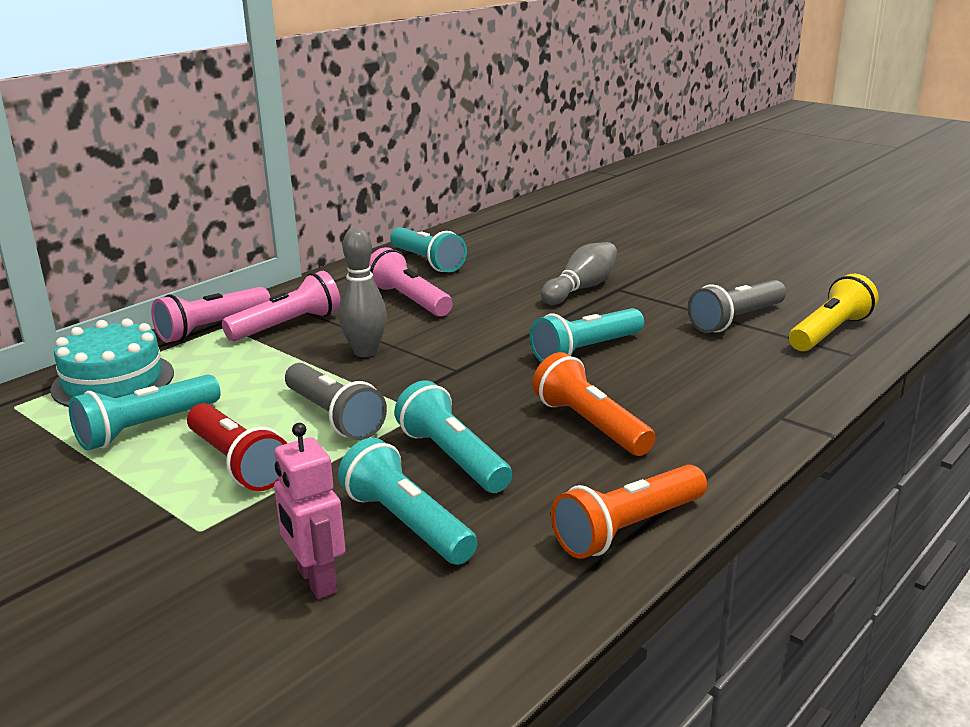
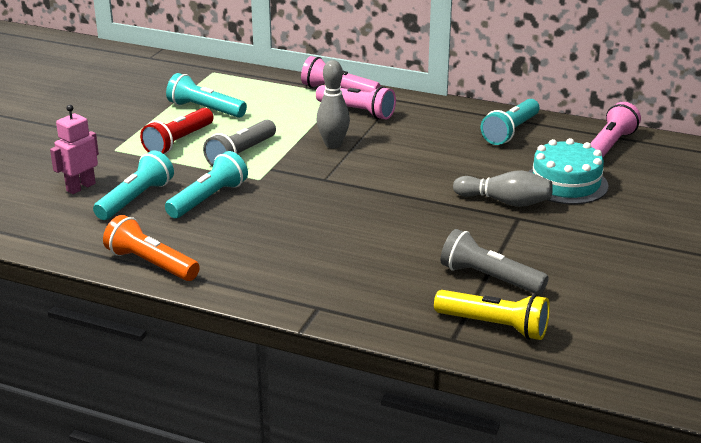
camera: 70 degrees right, 5 degrees up
(113, 381) = (253, 86): turquoise cake -> turquoise cake (566, 183)
(409, 300) = (428, 140): pink flashlight -> pink flashlight (609, 146)
(586, 351) = (384, 220): turquoise flashlight -> none
(590, 425) = (270, 236): orange flashlight -> none

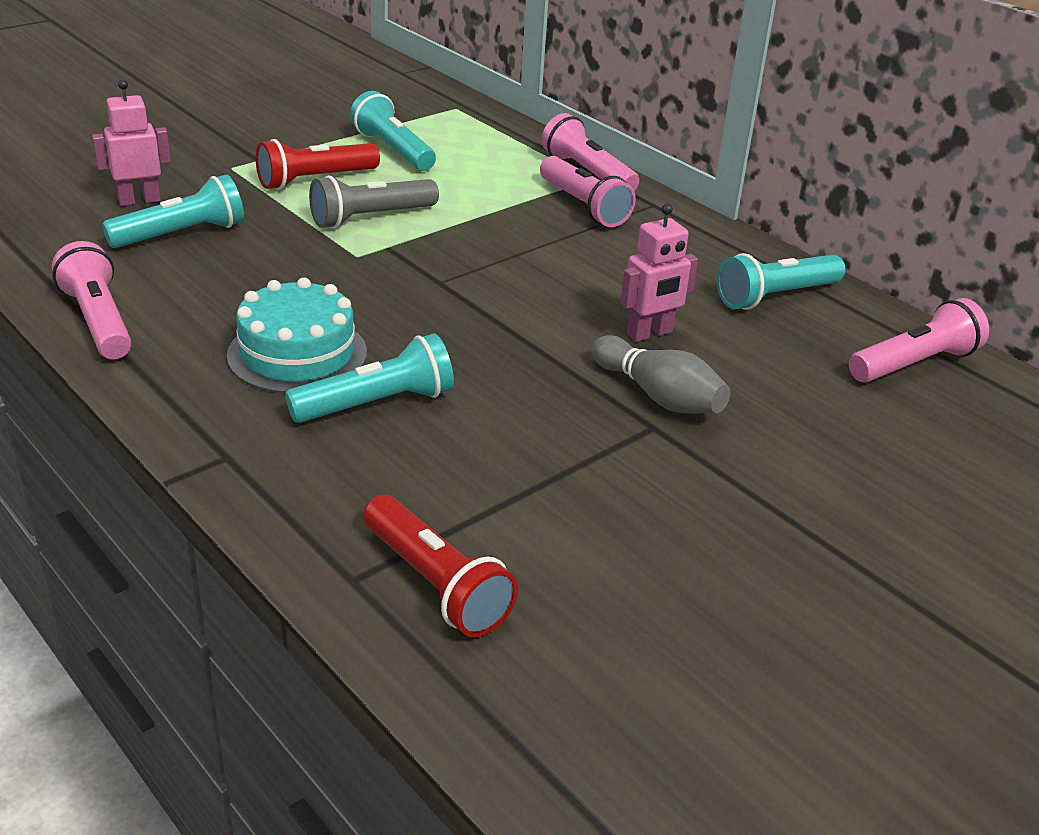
camera: 25 degrees right, 5 degrees up
(151, 264) = (98, 321): orange flashlight -> pink flashlight
(208, 199) = (265, 261): turquoise flashlight -> turquoise flashlight (377, 404)
(333, 144) = (503, 239): grey bowling pin -> none
(467, 171) = (650, 334): none -> pink robot
(489, 278) = (510, 504): grey flashlight -> none
(494, 326) = (436, 584): yellow flashlight -> red flashlight
(566, 183) = (783, 399): turquoise cake -> turquoise cake (297, 354)

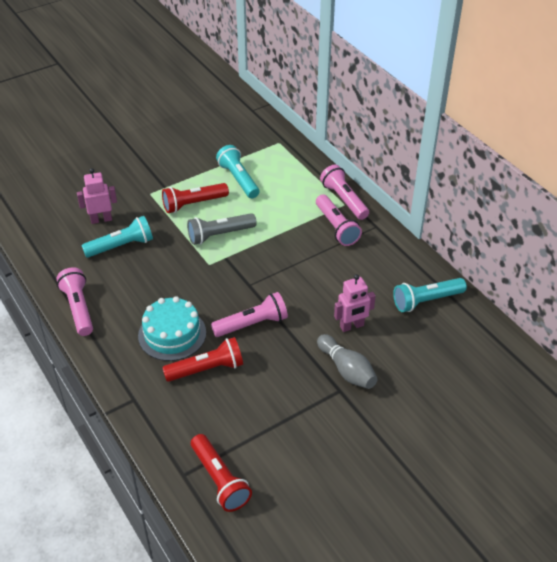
camera: 10 degrees right, 10 degrees up
(377, 404) = (207, 369): turquoise flashlight -> red flashlight
(914, 364) = (488, 353): pink flashlight -> pink flashlight (252, 324)

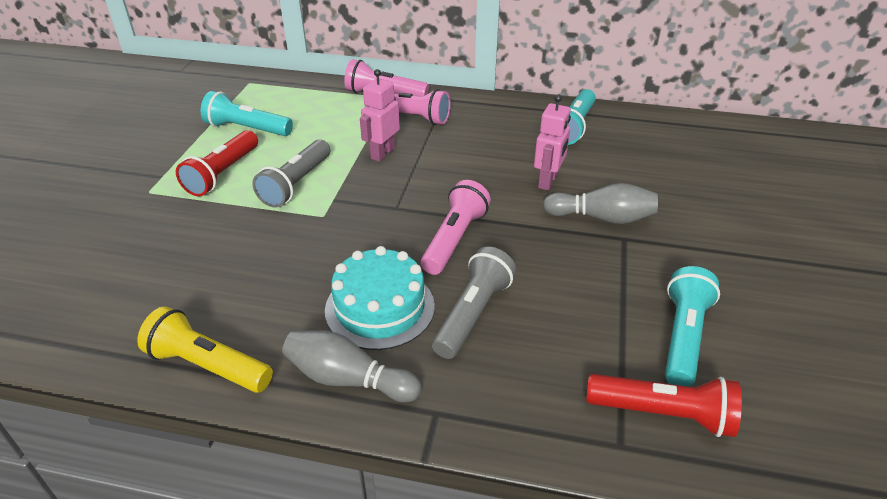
camera: 45 degrees left, 5 degrees down
(78, 308) = (208, 365): pink flashlight -> yellow flashlight
(101, 219) = (110, 251): pink robot -> pink robot (382, 153)
(120, 357) = (348, 379): none -> grey bowling pin
(121, 246) = (179, 261): turquoise flashlight -> turquoise flashlight (683, 337)
(207, 369) = (473, 313): red flashlight -> grey flashlight

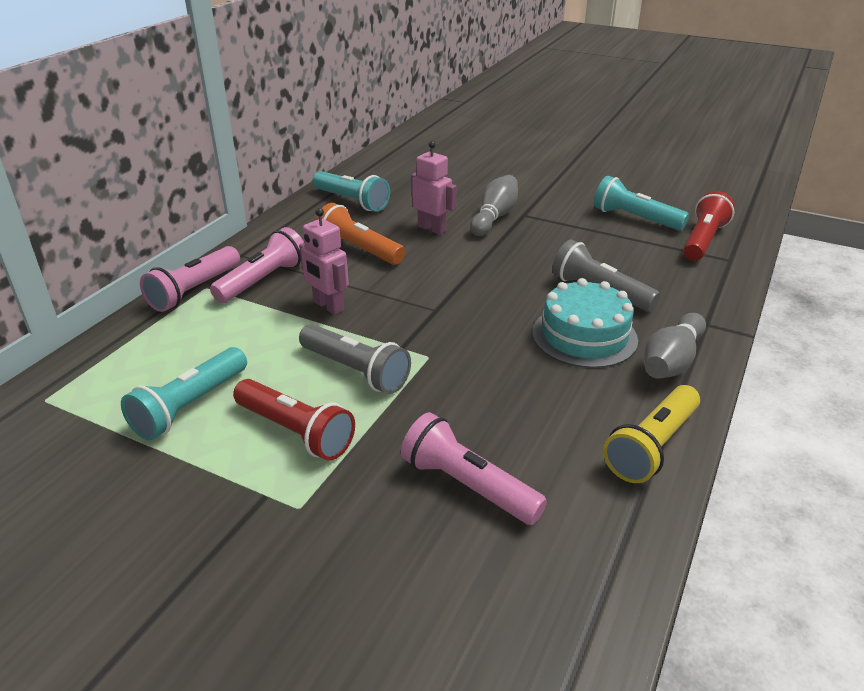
camera: 75 degrees left, 5 degrees down
(454, 239) = (498, 285): pink flashlight -> pink flashlight (468, 486)
(482, 149) = (359, 249): none -> orange flashlight

